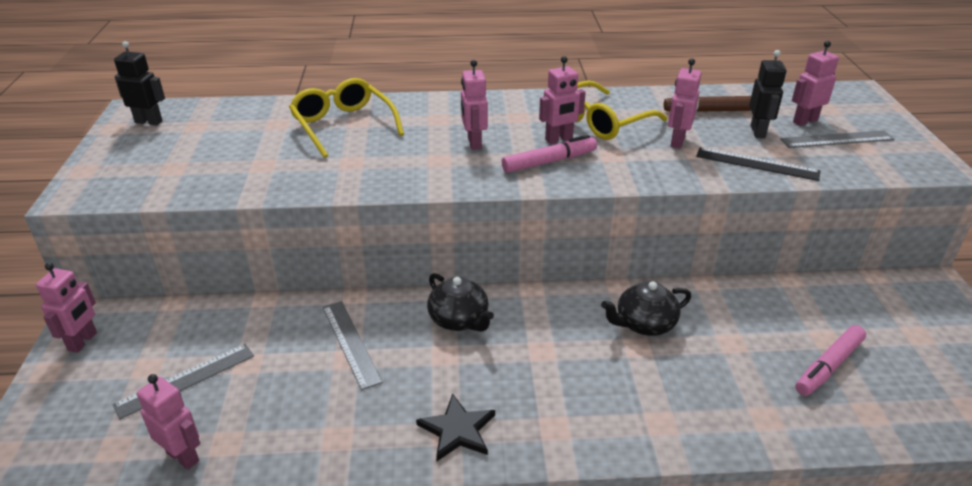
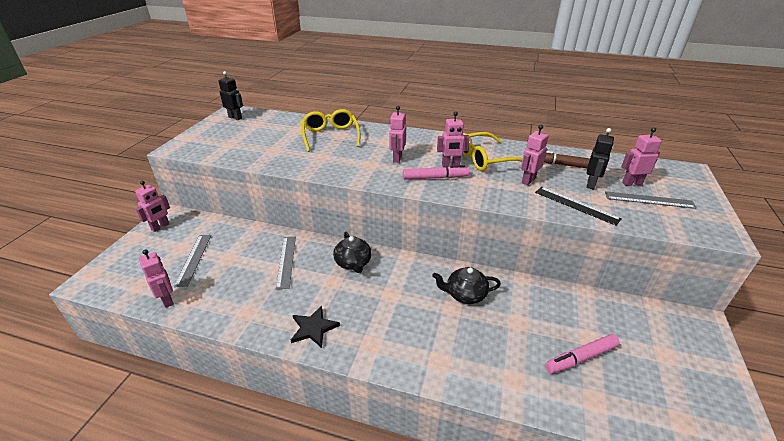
camera: 20 degrees right, 0 degrees up
(185, 380) = (194, 259): grey ruler -> grey ruler turned 75 degrees counterclockwise

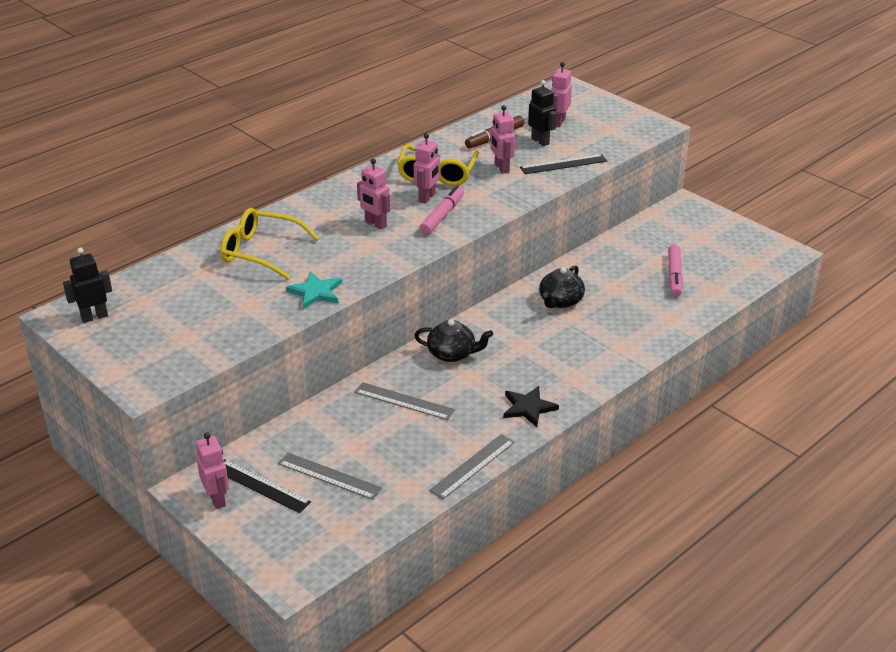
camera: 60 degrees left, 0 degrees up
(167, 300) = (393, 507): pink robot -> none
(176, 237) = (261, 486): none -> black ruler
(301, 164) = (316, 292): none -> turquoise star
(649, 200) = (589, 128): grey ruler -> grey ruler (473, 466)

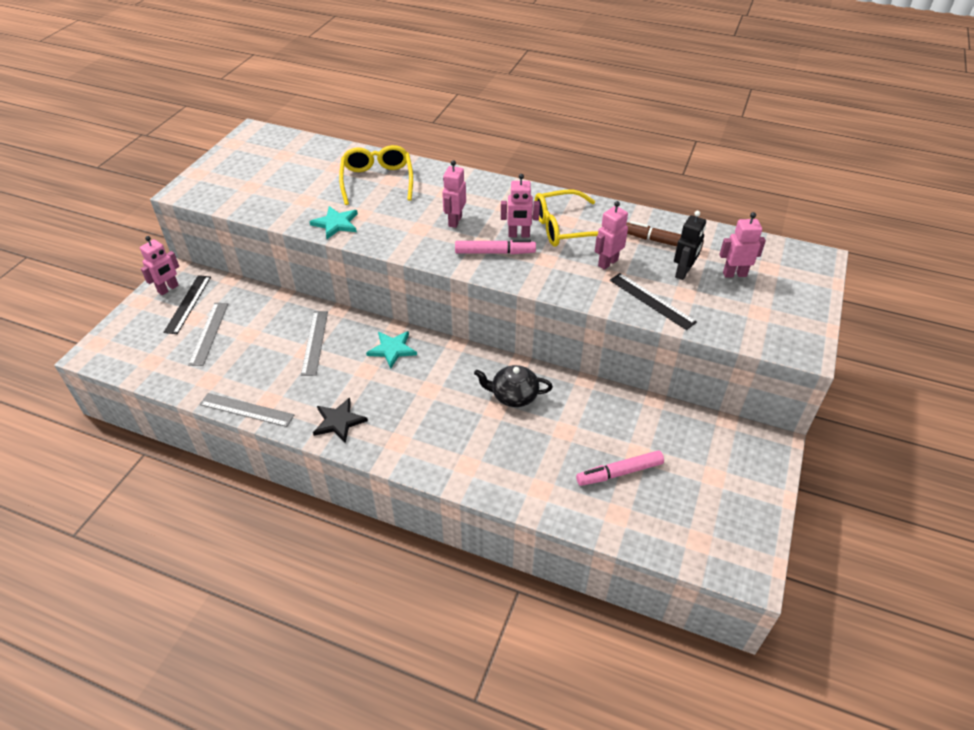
camera: 65 degrees right, 10 degrees up
(94, 317) = (257, 144): black robot -> none
(452, 354) = (392, 349): black teapot -> turquoise star

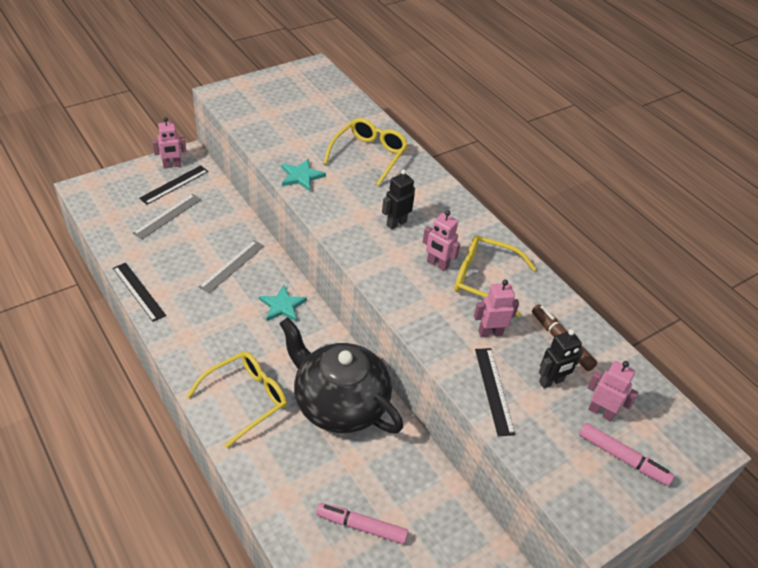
camera: 30 degrees right, 0 degrees up
(246, 410) = (138, 291): grey ruler -> black ruler
(339, 421) = (191, 340): black star -> none
(435, 438) = (246, 399): none -> yellow glasses
(455, 221) = (396, 223): pink robot -> black robot
(495, 252) = (401, 269): pink marker -> pink marker (622, 458)
(513, 396) = (339, 403): black teapot -> black teapot, size x2.04

